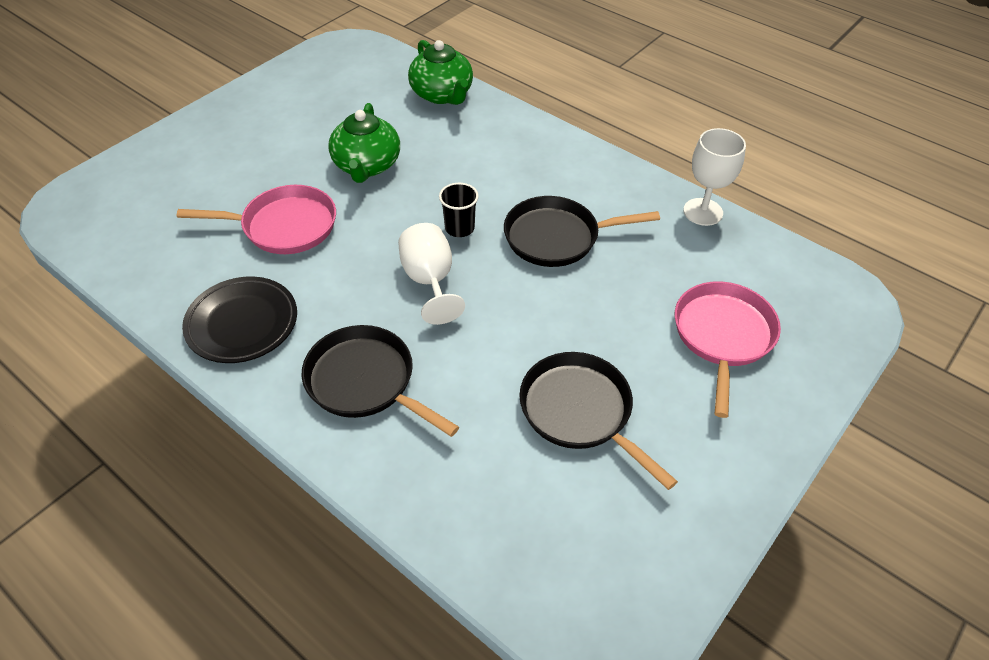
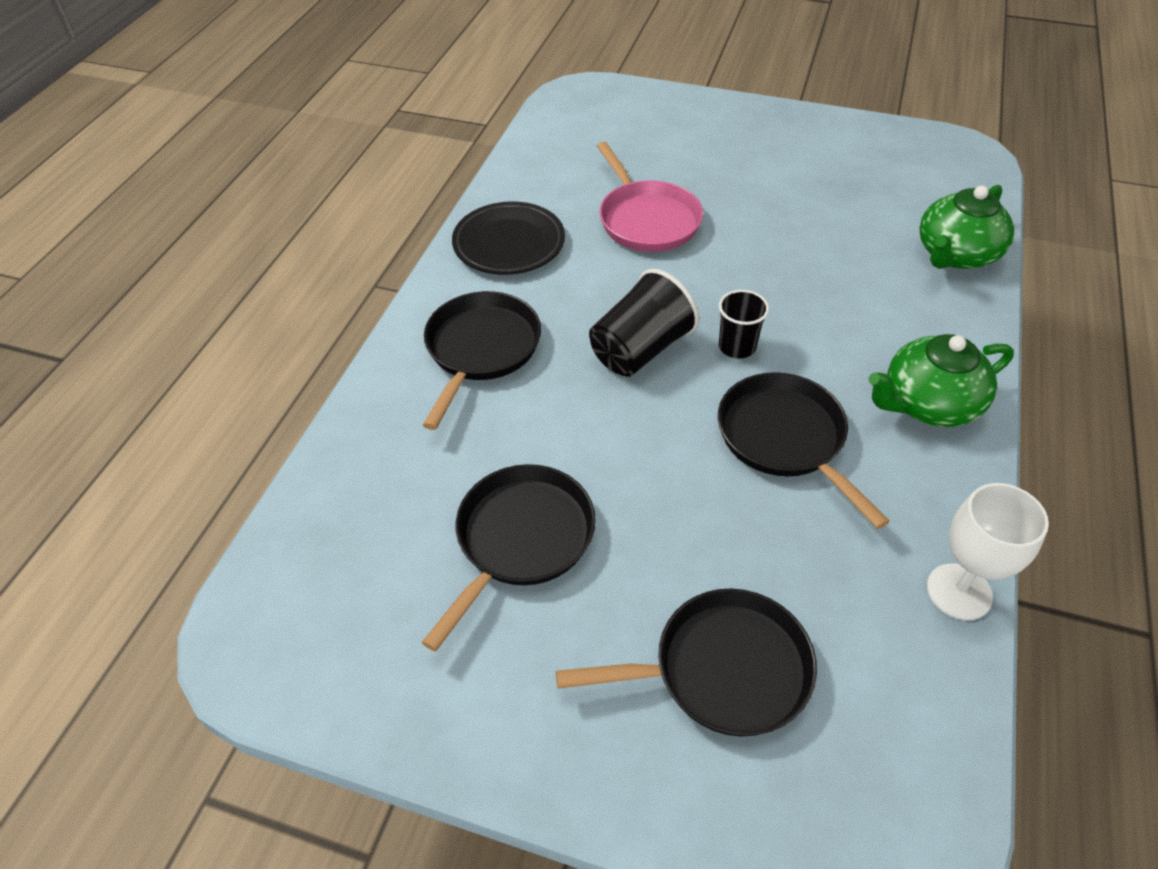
camera: 70 degrees right, 0 degrees up
(367, 166) = (778, 241): green teapot -> green teapot (928, 404)
(430, 281) = (640, 350): white goblet -> black cup
(723, 336) = (722, 670): pink pan -> black pan

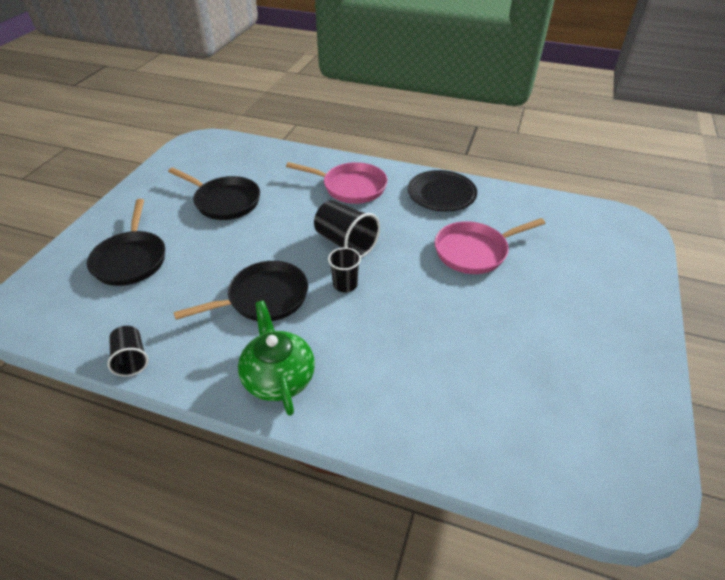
camera: 90 degrees right, 5 degrees down
(481, 350) = (350, 187): black pan -> pink pan
(955, 255) = (452, 439): green teapot -> none
(959, 591) = (131, 359): white goblet -> black cup

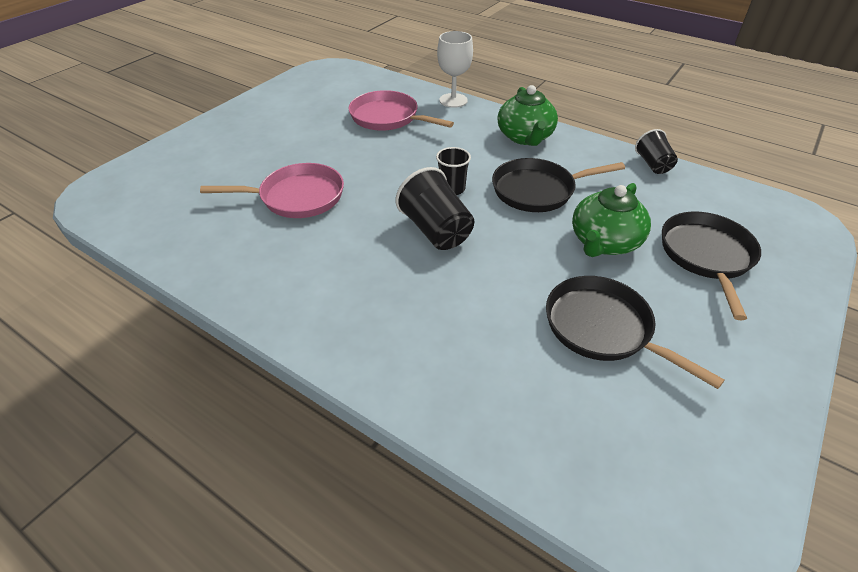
camera: 165 degrees left, 0 degrees up
(210, 256) = (604, 242): none -> green teapot
(350, 187) = (396, 318): pink pan -> pink pan (388, 118)
(391, 442) = (453, 100): none -> white goblet
(441, 194) = (270, 277): black plate -> none

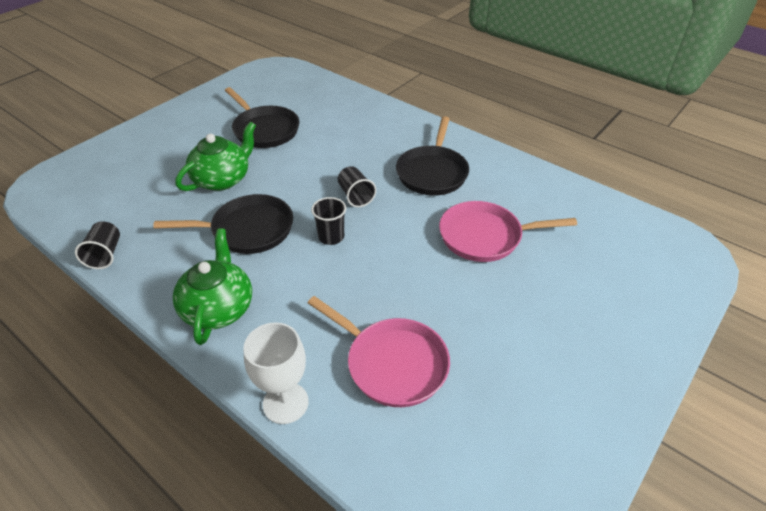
camera: 175 degrees left, 0 degrees up
(436, 231) = (355, 196): black cup -> black cup, size x0.62
(706, 256) = (154, 165): black pan -> black pan (432, 172)

